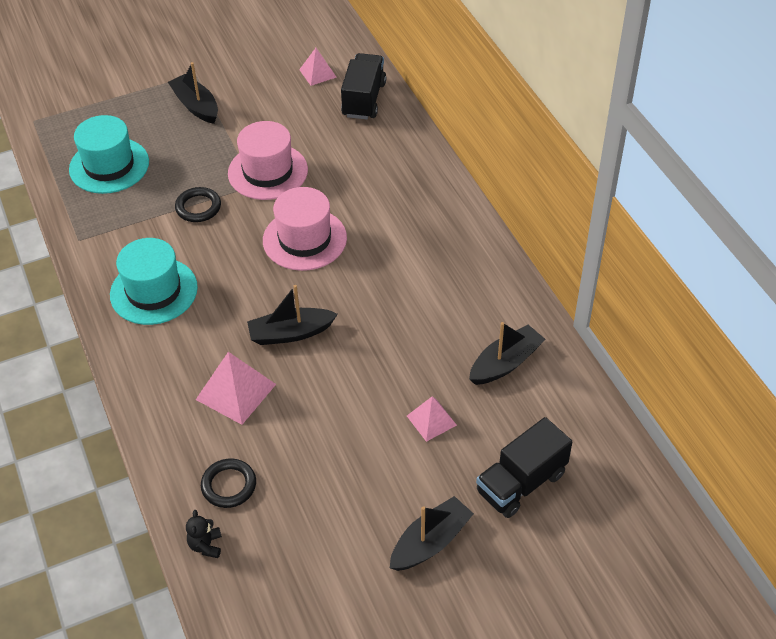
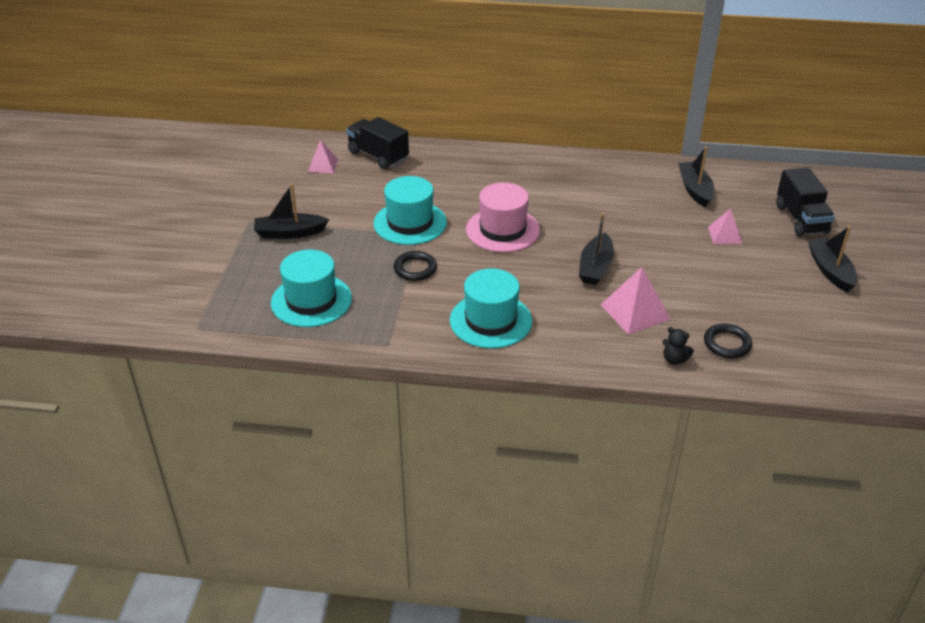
camera: 60 degrees left, 10 degrees down
(206, 545) = (778, 373): black teddy bear -> black teddy bear (674, 359)
(268, 172) = (410, 223): pink hat -> turquoise hat

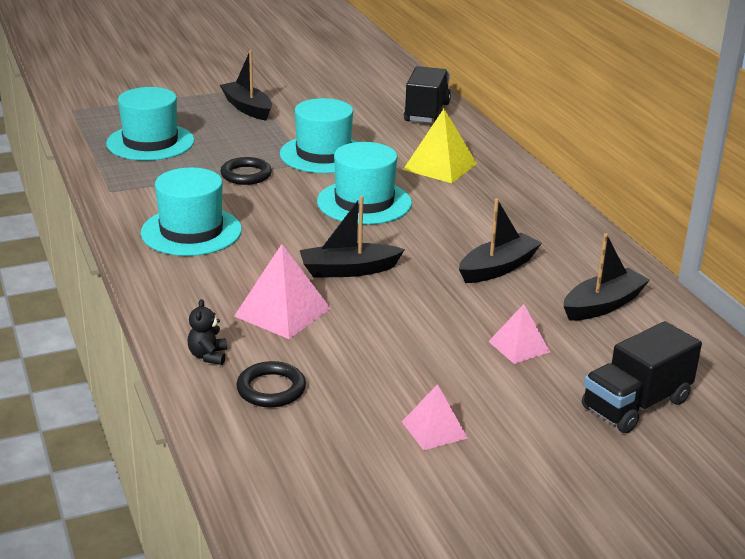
camera: 60 degrees right, 10 degrees down
(323, 165) = (377, 94): pink pyramid -> pink pyramid (434, 429)
(472, 181) = (440, 166): none -> yellow pyramid
(502, 230) = (364, 202): pink hat -> turquoise hat
(830, 271) = (527, 451): black boat -> black boat (498, 268)

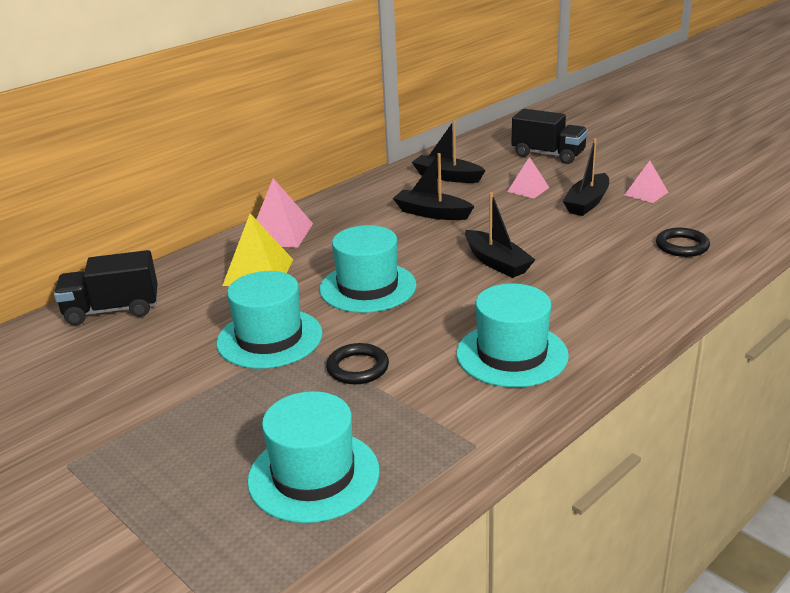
camera: 110 degrees left, 0 degrees up
(208, 356) = (681, 278): black teddy bear -> none
(247, 108) = (148, 437): black boat -> black boat (587, 203)
(283, 312) = (588, 269): pink pyramid -> pink pyramid (280, 233)

